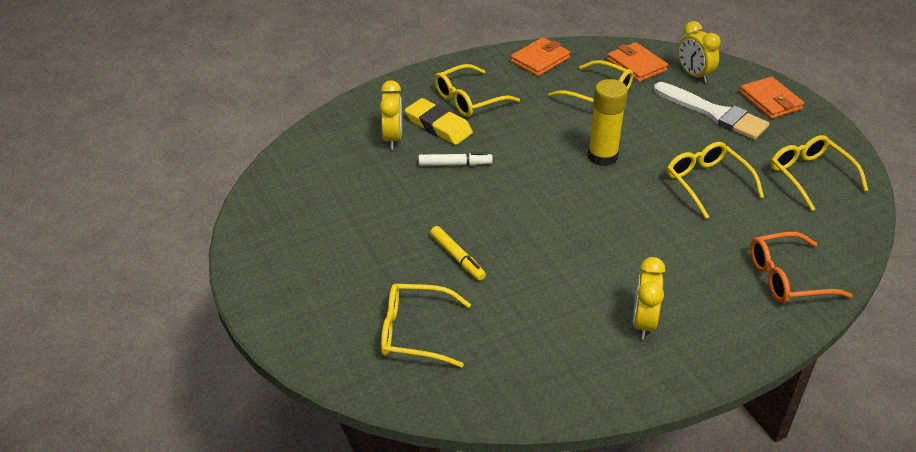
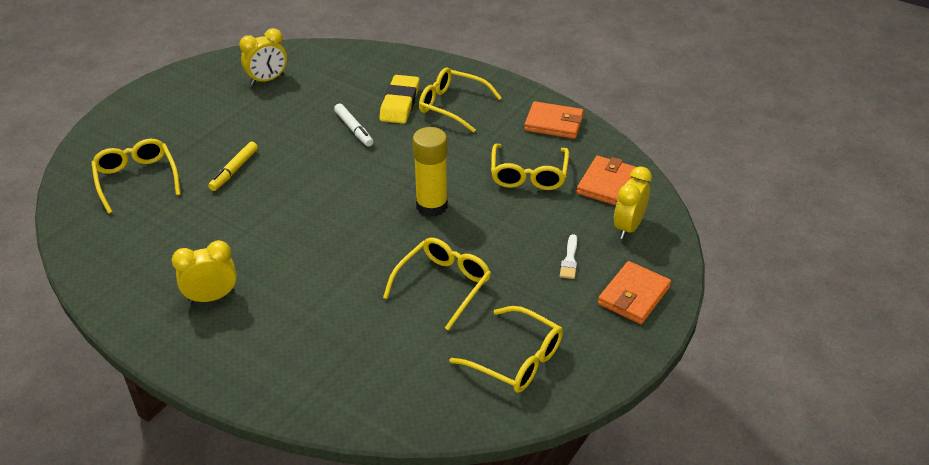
camera: 60 degrees right, 0 degrees up
(393, 138) = (363, 88): yellow clock -> yellow clock (267, 80)
(714, 113) = (569, 260): white brush -> white brush, size x0.44
(787, 278) = (331, 379): orange glasses -> none
(810, 176) = (516, 359): yellow glasses -> yellow glasses turned 90 degrees clockwise

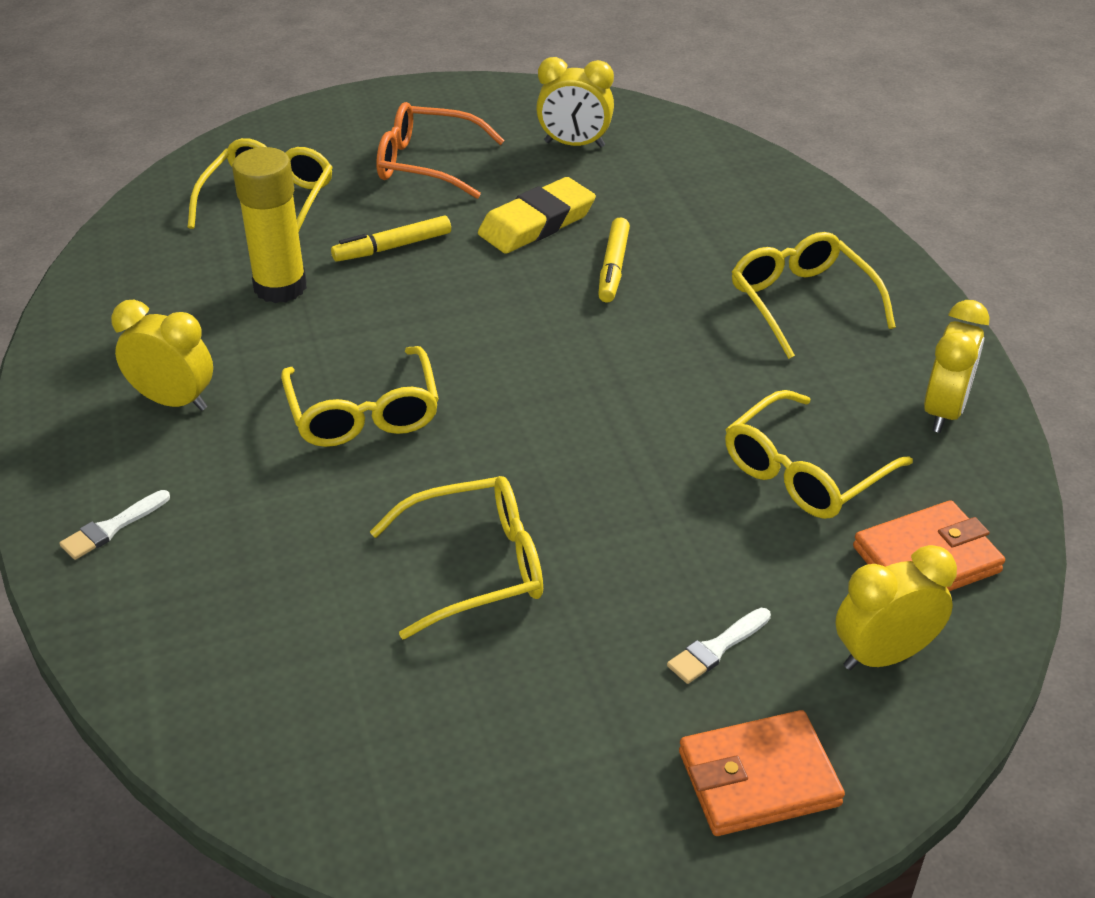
camera: 40 degrees right, 0 degrees up
(202, 122) = (427, 164): none -> orange glasses
(255, 368) = (111, 528): none -> white brush
(353, 129) = (613, 267): white marker -> yellow marker
(400, 103) = (724, 261): yellow eraser -> yellow eraser (537, 223)
(431, 206) = (596, 438): yellow glue stick -> yellow glue stick (280, 287)
(516, 359) = (449, 752): yellow glasses -> yellow glasses (363, 412)
(553, 123) = (944, 411): orange wallet -> yellow clock

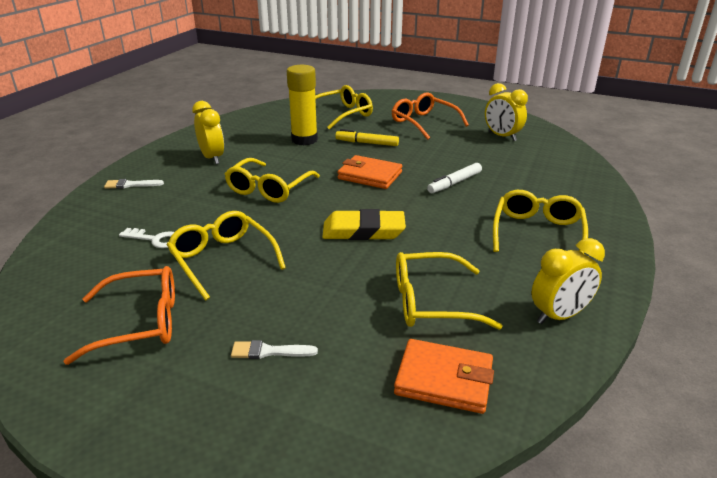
camera: 40 degrees right, 10 degrees down
(324, 595) = (155, 239): none -> white key
(476, 567) = (223, 260): yellow glasses -> yellow glasses turned 150 degrees counterclockwise
(508, 720) = (140, 323): none -> orange glasses
(537, 223) = (442, 156): yellow eraser -> yellow eraser (363, 231)
(613, 267) = (454, 183): yellow marker -> white marker
(758, 778) = (195, 423): orange wallet -> orange wallet (370, 175)
(883, 655) = (348, 410): yellow clock -> none

